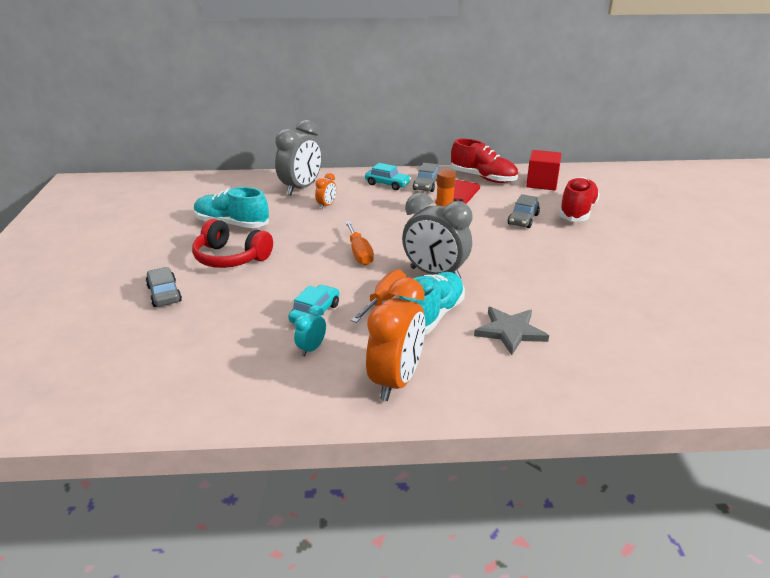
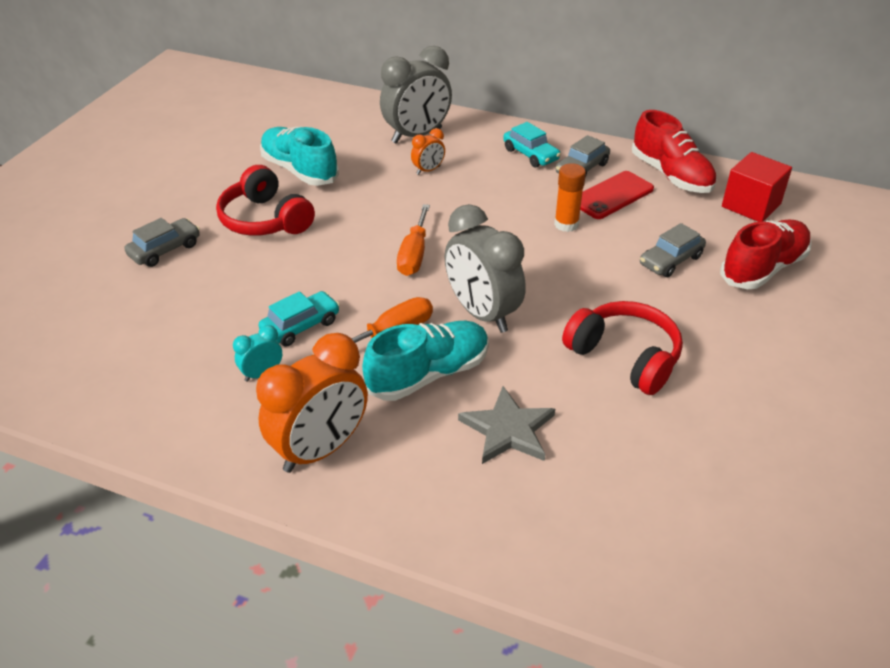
camera: 25 degrees right, 10 degrees up
(164, 294) = (165, 250): grey car -> grey car turned 45 degrees clockwise
(543, 274) = (624, 357): none -> red headphones

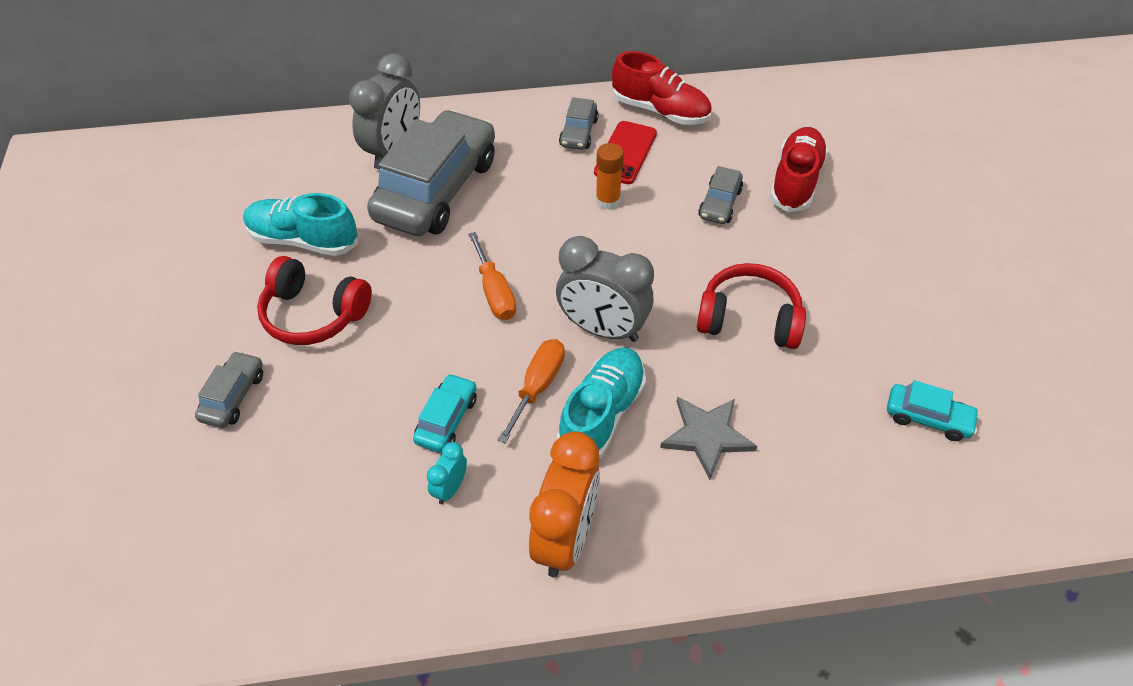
camera: 30 degrees left, 10 degrees up
(428, 170) = (436, 189): orange clock -> grey car
(531, 154) = (521, 133): turquoise car -> turquoise car (927, 418)
(751, 205) = (745, 119): red cube -> none

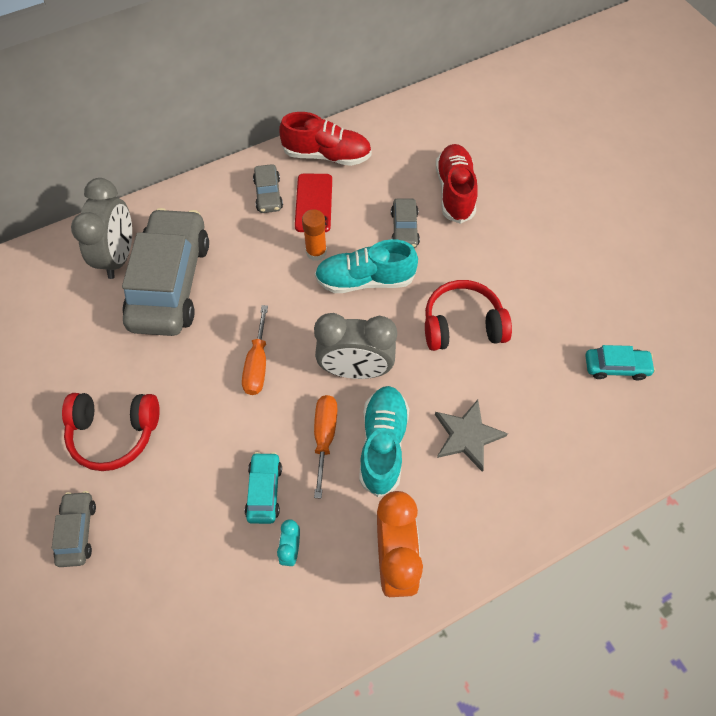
camera: 20 degrees left, 10 degrees up
(303, 240) = (75, 366): turquoise shoe -> turquoise shoe (365, 280)
(494, 292) = (257, 364): orange screwdriver -> orange screwdriver turned 45 degrees clockwise

